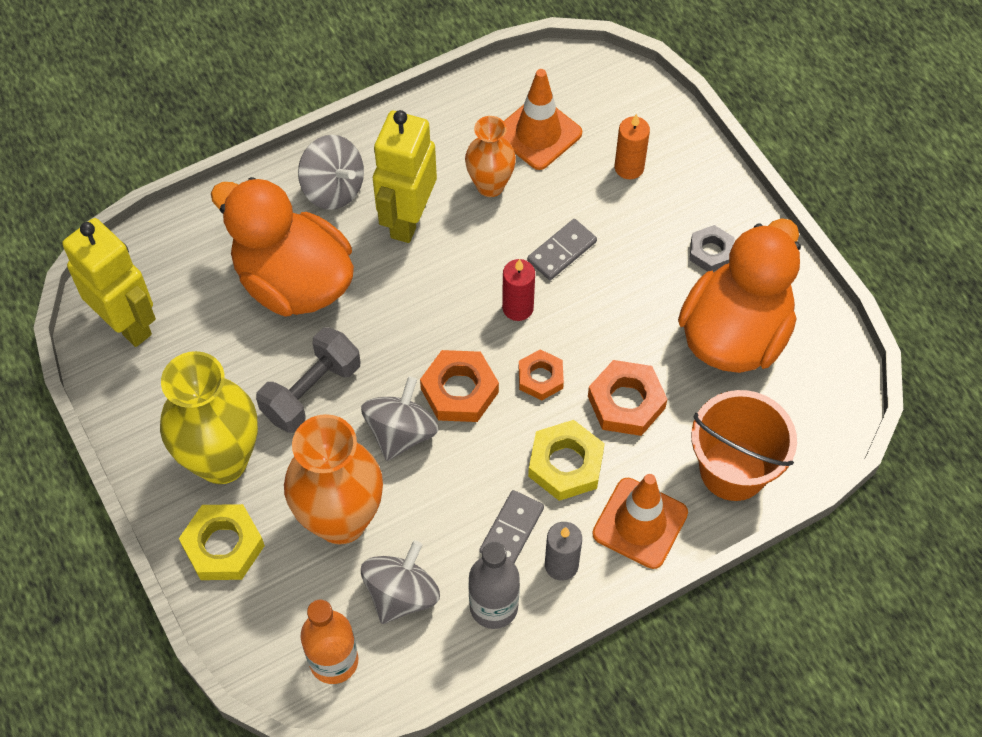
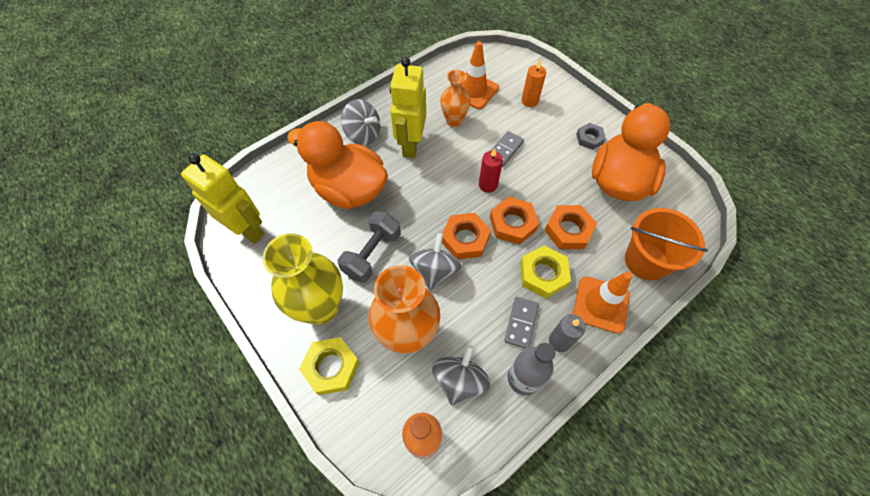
camera: 10 degrees left, 0 degrees up
(540, 378) = (512, 223): orange nut -> orange nut, size x1.54

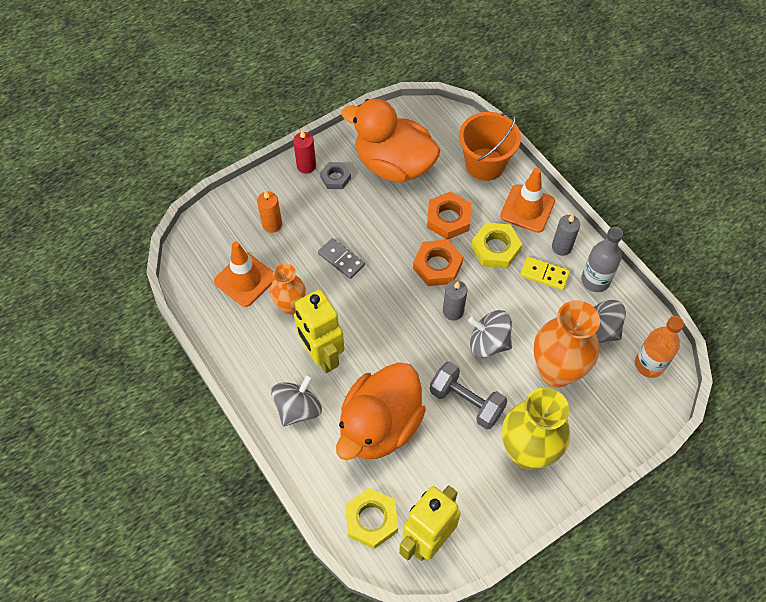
camera: 85 degrees left, 0 degrees up
(331, 367) = (588, 442): yellow nut -> yellow nut (371, 520)
(410, 145) = (322, 356): yellow robot -> yellow robot turned 45 degrees clockwise
(465, 239) = (453, 311): orange nut -> grey candle
(488, 185) = (387, 282): red candle -> red candle (306, 166)
(521, 323) = (544, 274): grey domino -> yellow domino

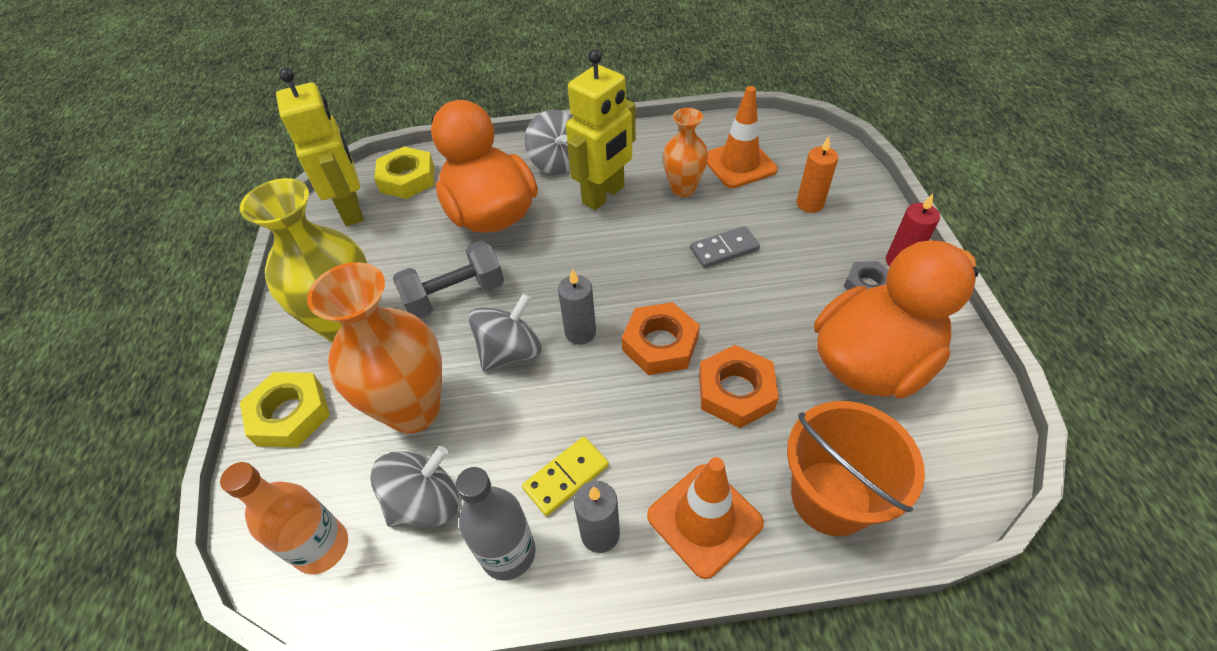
camera: 120 degrees right, 10 degrees down
(322, 356) = (604, 195): yellow robot -> yellow robot turned 135 degrees clockwise
(495, 248) = (650, 430): yellow nut -> yellow nut (290, 414)

